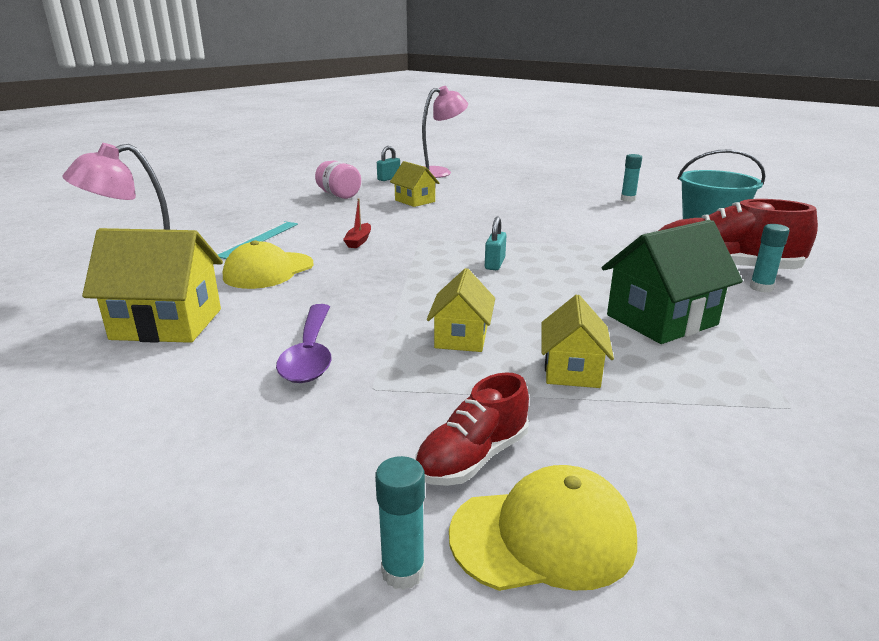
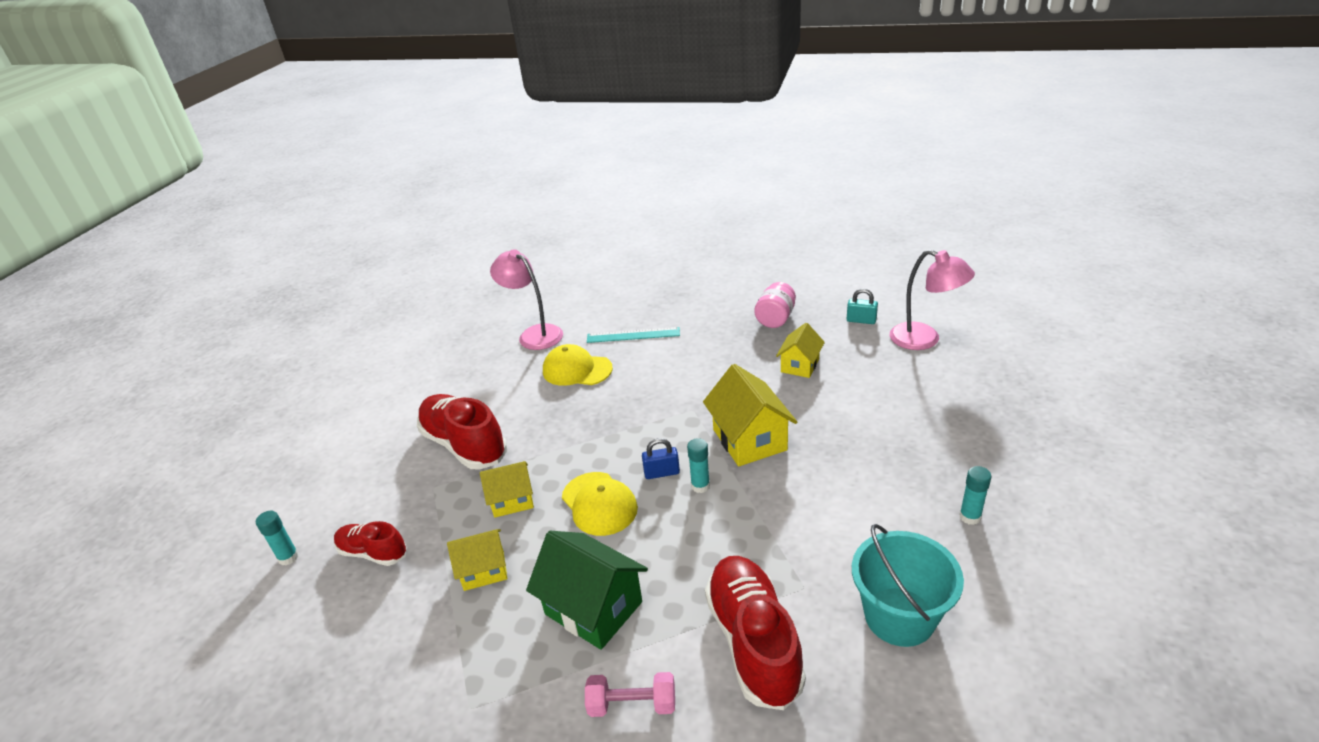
camera: 70 degrees right, 10 degrees up
(167, 324) = (480, 375): yellow house -> yellow house (749, 440)
(310, 354) = (464, 445): purple spoon -> red shoe
(359, 241) = (664, 381): red boat -> none
(494, 264) = (661, 473): turquoise padlock -> blue padlock
(543, 535) = (315, 599): yellow cap -> yellow cap (599, 504)
(761, 288) = (716, 680): turquoise glue stick -> turquoise glue stick (700, 486)
(786, 322) = (632, 704): none -> pink dumbbell

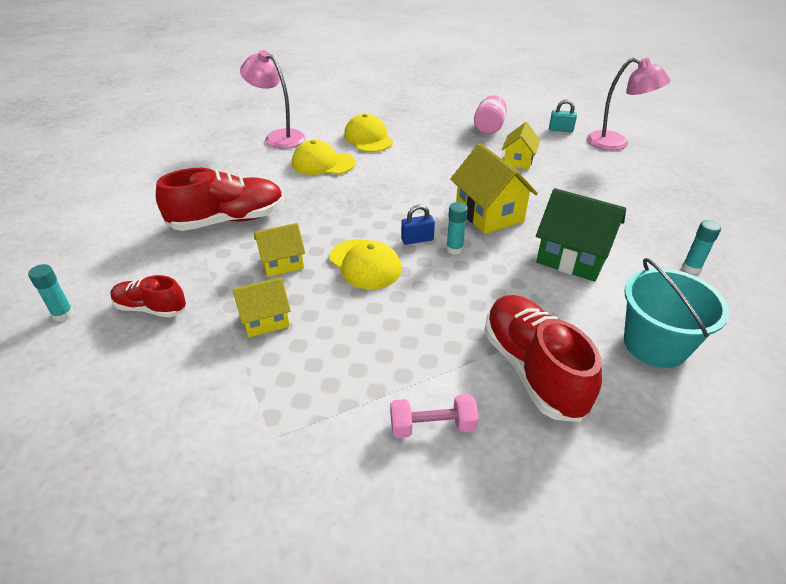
camera: 10 degrees left, 5 degrees up
(464, 445) = (228, 220): red shoe -> red shoe turned 120 degrees clockwise
(593, 608) = (377, 347): green house -> green house (572, 258)
(633, 335) = (368, 138): turquoise ruler -> yellow cap

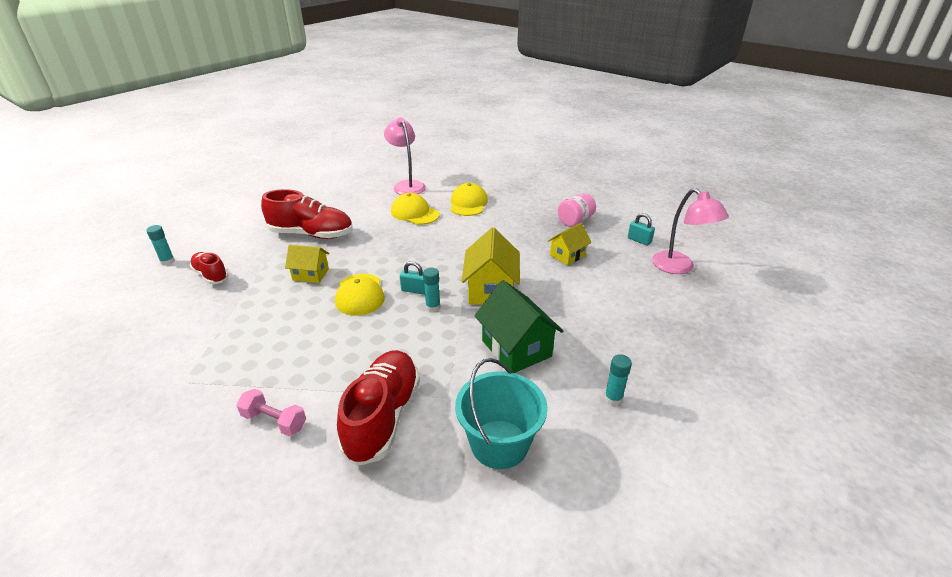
camera: 30 degrees right, 5 degrees down
(265, 320) = (260, 308): yellow house -> none
(417, 239) = (415, 290): blue padlock -> turquoise padlock

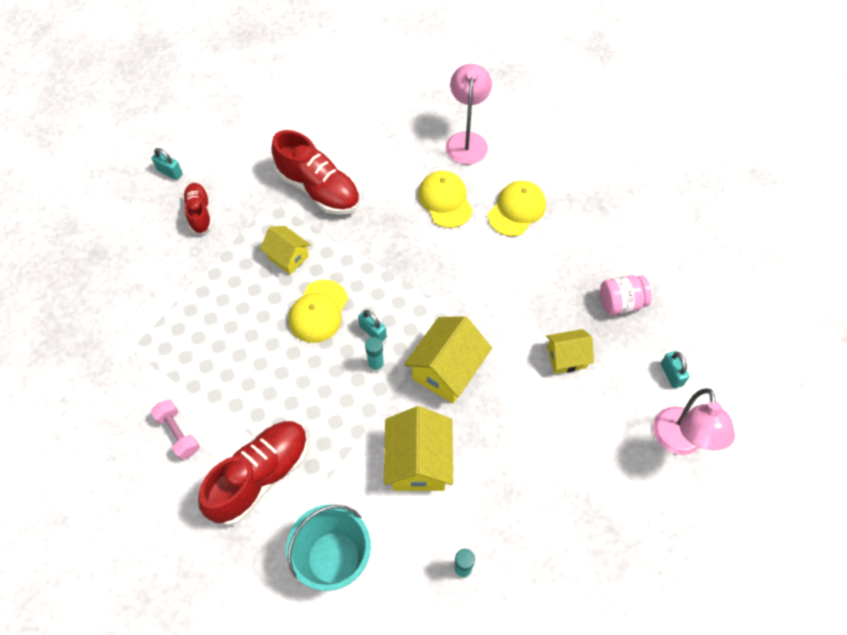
camera: 30 degrees right, 25 degrees up
(167, 262) = (170, 172): turquoise glue stick -> turquoise padlock
(516, 348) = (418, 462): green house -> yellow house

